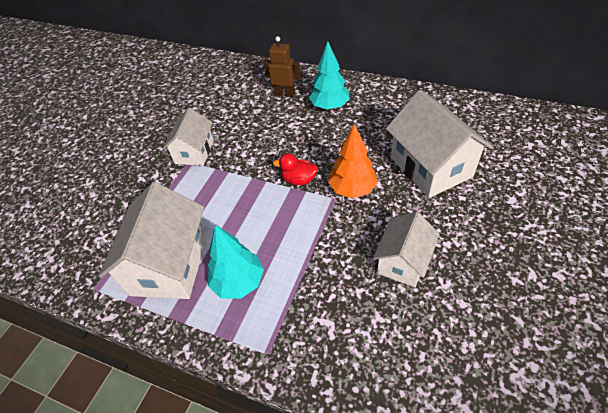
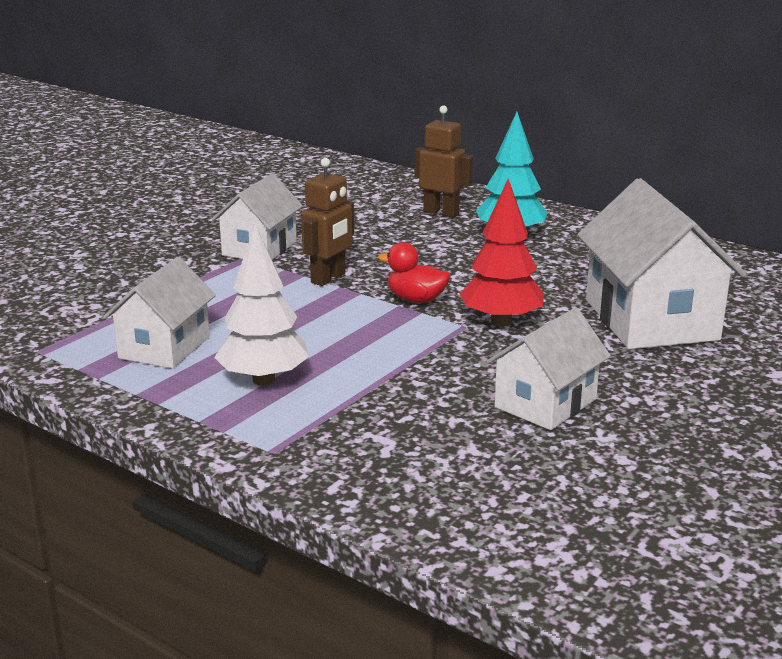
camera: 10 degrees right, 25 degrees down
(170, 265) = (164, 347): white house -> white house, size x0.62
(238, 282) = (263, 380): turquoise tree -> white tree
(243, 171) = (328, 278): none -> brown robot
(352, 189) = (501, 322): orange tree -> red tree

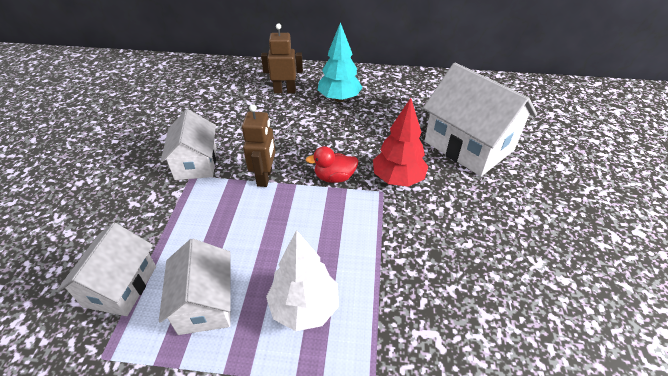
camera: 30 degrees left, 20 degrees up
(545, 403) = (484, 247): white house -> white house (120, 286)

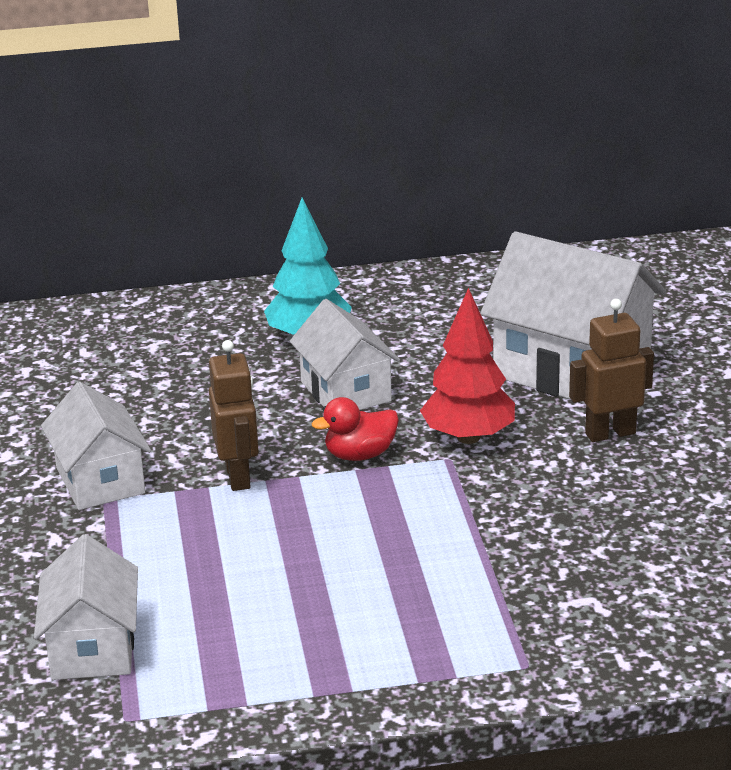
camera: 15 degrees left, 15 degrees down
(205, 303) = (241, 638): white house -> white house (346, 391)
(284, 91) = (195, 342): brown robot -> brown robot (610, 433)
(304, 307) = (392, 611): white tree -> none

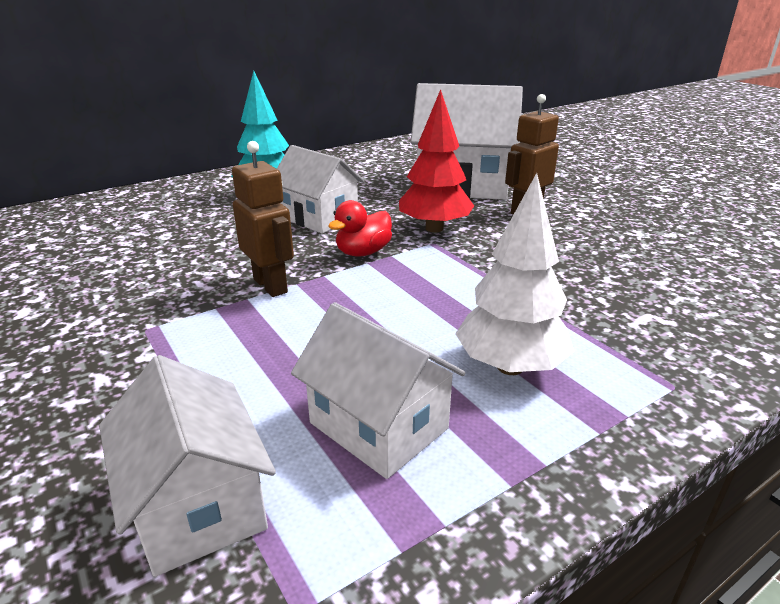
camera: 25 degrees left, 0 degrees up
(100, 481) = (135, 314): white house -> white house (378, 425)
(397, 613) = (510, 367): none -> white tree

